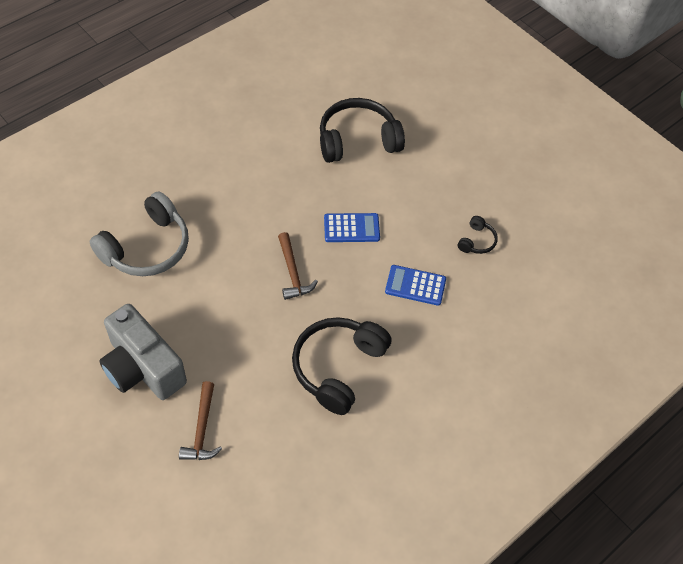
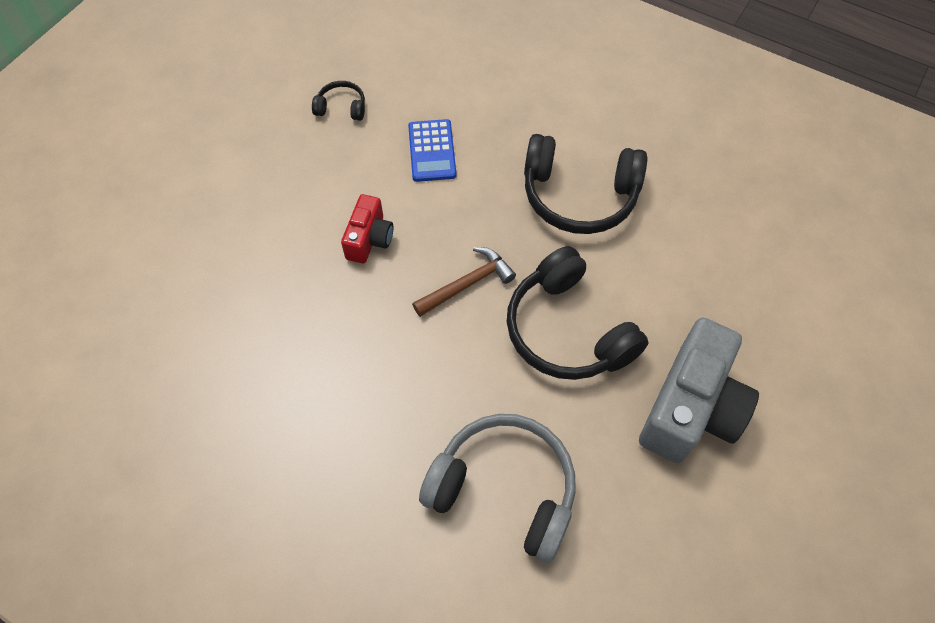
camera: 105 degrees left, 5 degrees up
(202, 429) = (730, 306): brown hammer -> none
(351, 228) = (369, 239): blue calculator -> red camera
(357, 140) = (206, 276): black headphones -> black headphones (567, 330)

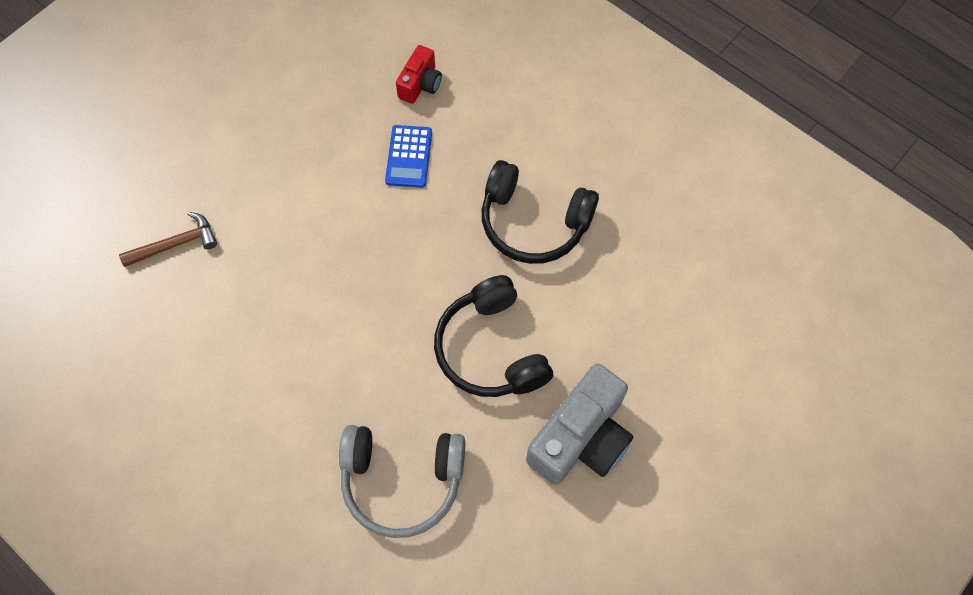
camera: 10 degrees right, 5 degrees up
(341, 107) = (335, 100): black headphones -> none
(369, 239) = (334, 235): red camera -> red camera (420, 84)
(467, 284) = (412, 291): brown hammer -> brown hammer (175, 244)
(504, 489) = (402, 480): grey headphones -> grey headphones turned 150 degrees clockwise

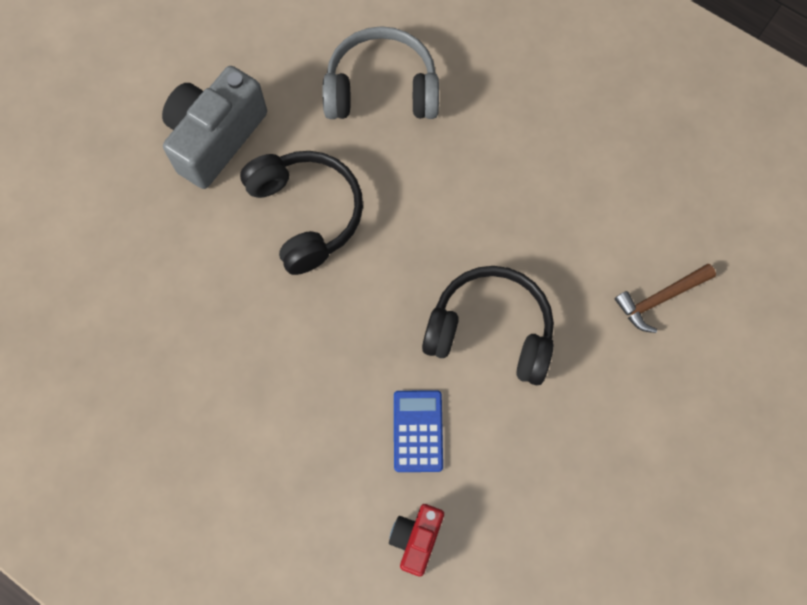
camera: 175 degrees right, 5 degrees up
(533, 222) = (266, 358): black headphones -> black headphones (490, 331)

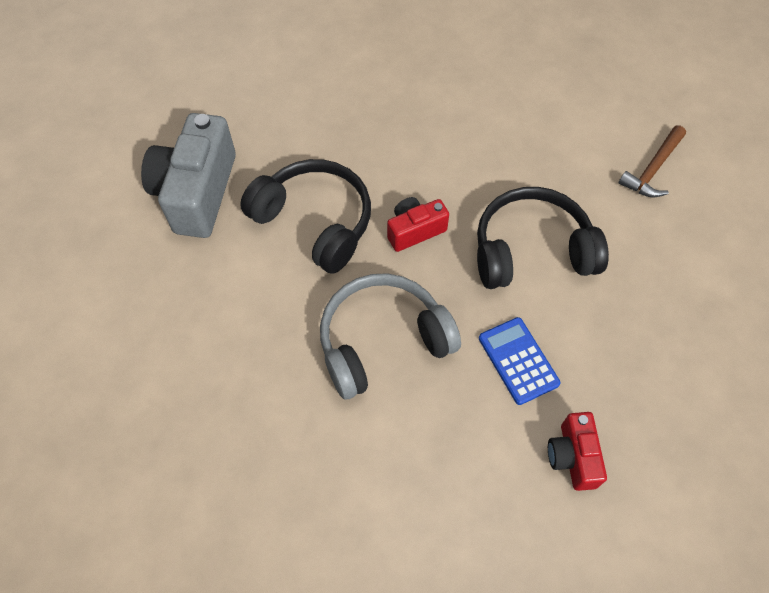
camera: 25 degrees left, 10 degrees down
(381, 89) = (328, 100): grey headphones -> grey headphones (382, 341)
(393, 263) = (415, 230): none -> red camera

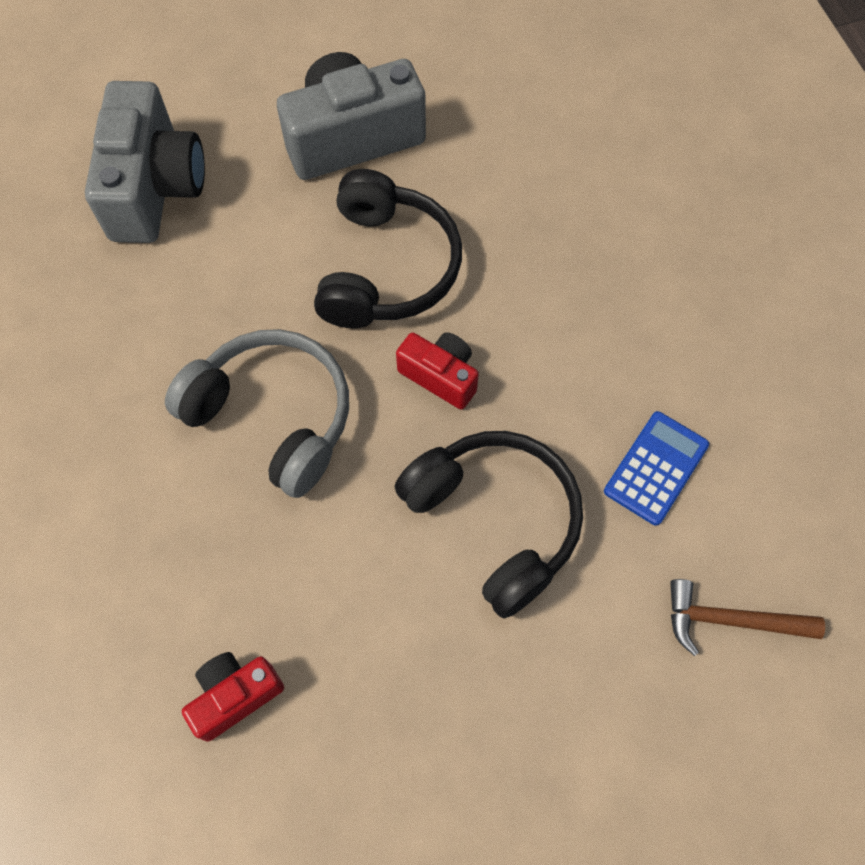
camera: 60 degrees right, 5 degrees up
(138, 334) = (155, 187): none -> grey camera
(518, 361) = (329, 576): blue calculator -> blue calculator (656, 468)

